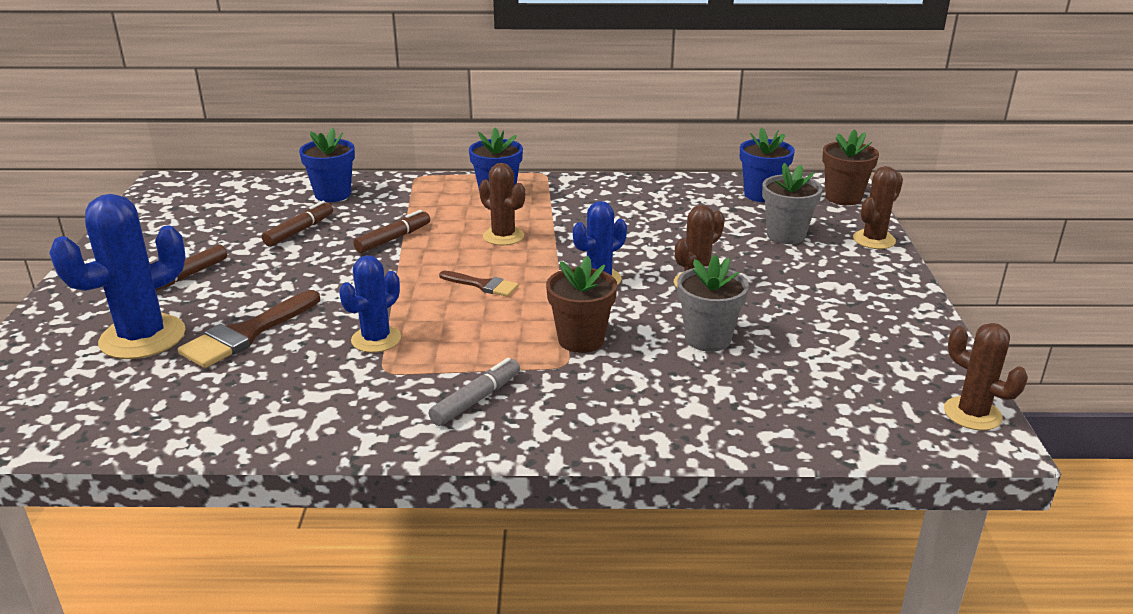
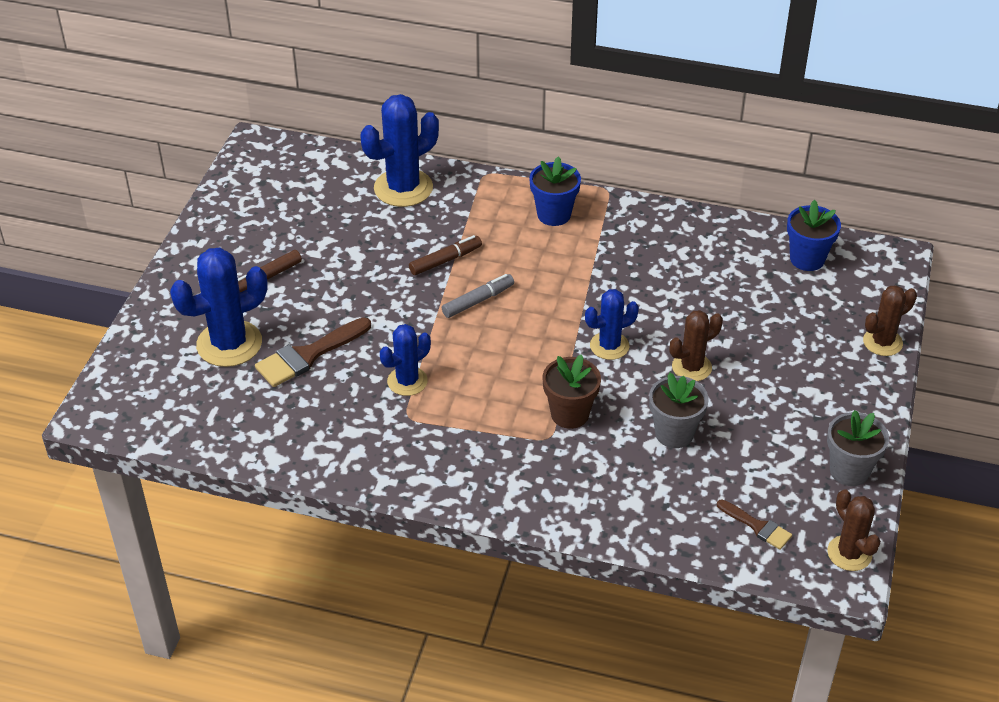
camera: 15 degrees right, 15 degrees up
(299, 231) = (366, 235): brown marker -> none
(333, 194) = (403, 188): blue flower pot -> blue cactus
(476, 399) = (469, 460): grey marker -> grey marker (478, 301)
(483, 285) = (508, 335): brown brush -> brown brush (757, 526)
(503, 236) = (543, 275): brown cactus -> none
(786, 235) = (802, 320): grey flower pot -> grey flower pot (849, 471)
(843, 198) = (885, 278): brown flower pot -> none

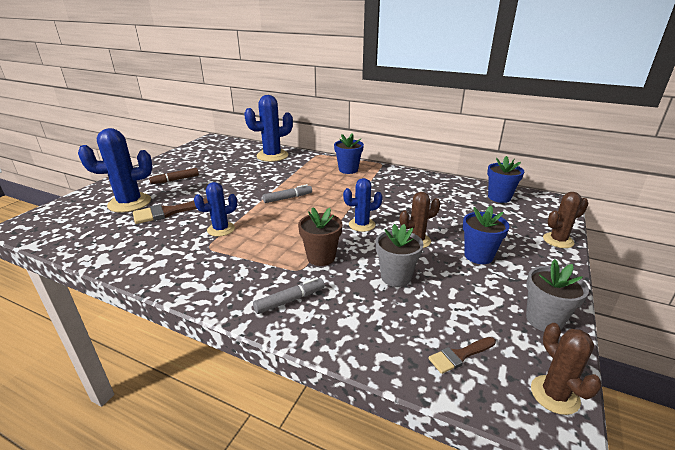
camera: 10 degrees right, 15 degrees down
(445, 260) = (278, 181): brown marker -> none
(554, 485) = (290, 300): none -> grey marker
(757, 526) = (459, 355): brown brush -> brown brush turned 105 degrees clockwise
(776, 384) = (478, 256): none -> blue flower pot

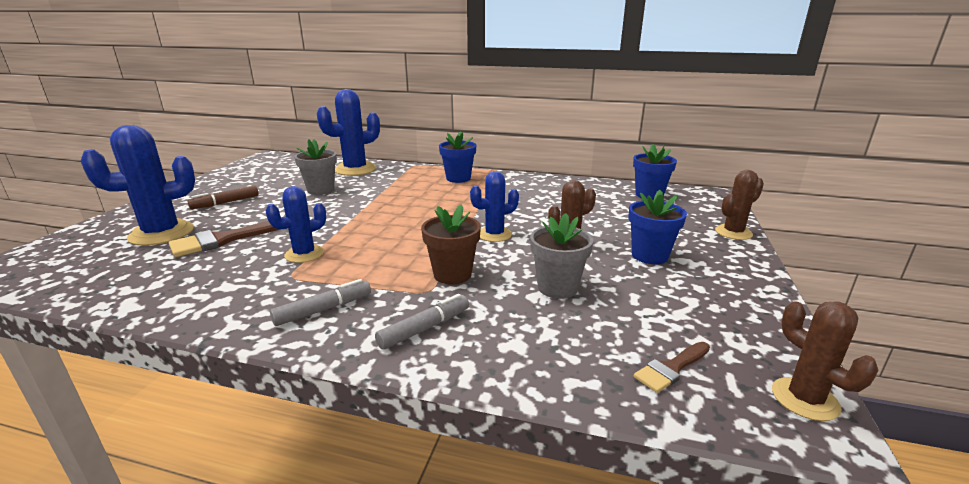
camera: 10 degrees left, 5 degrees down
(288, 198) = (388, 213): grey marker -> grey marker (323, 309)
(544, 320) = (755, 316): grey flower pot -> grey flower pot (321, 190)

